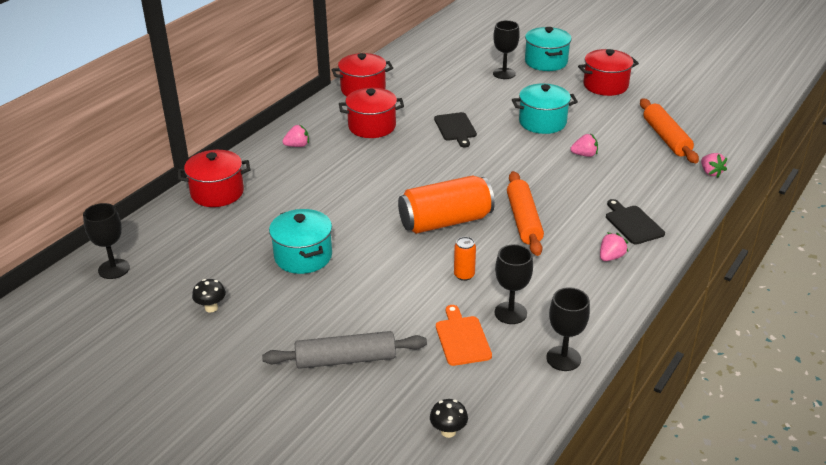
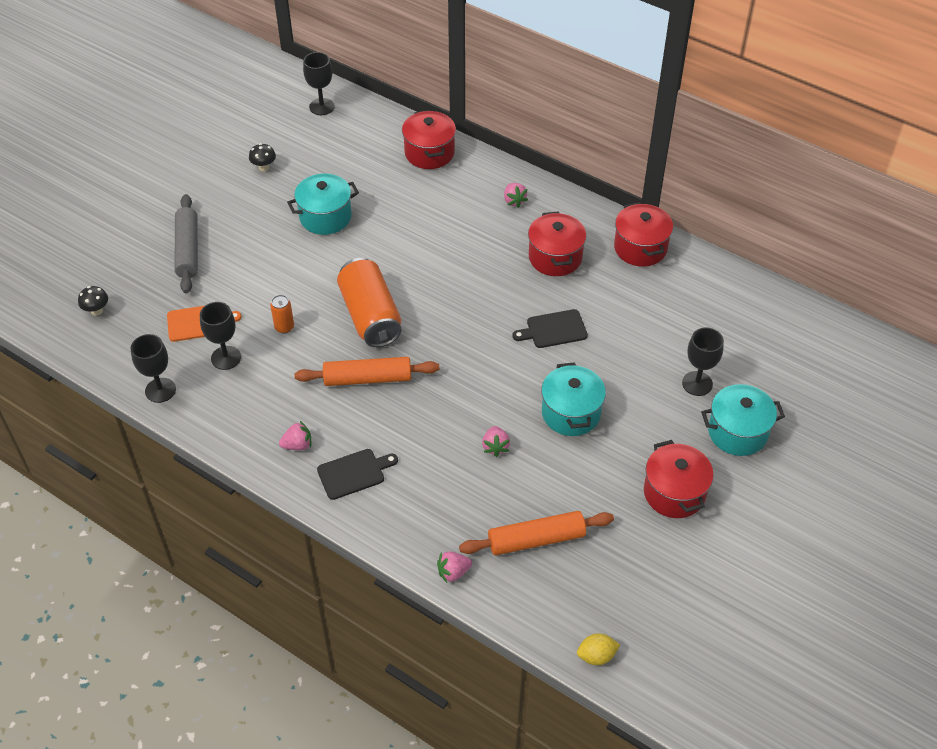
camera: 90 degrees right, 15 degrees up
(611, 257) = (297, 445): pink strawberry -> pink strawberry turned 60 degrees counterclockwise
(751, 117) = (596, 656): none -> yellow lemon

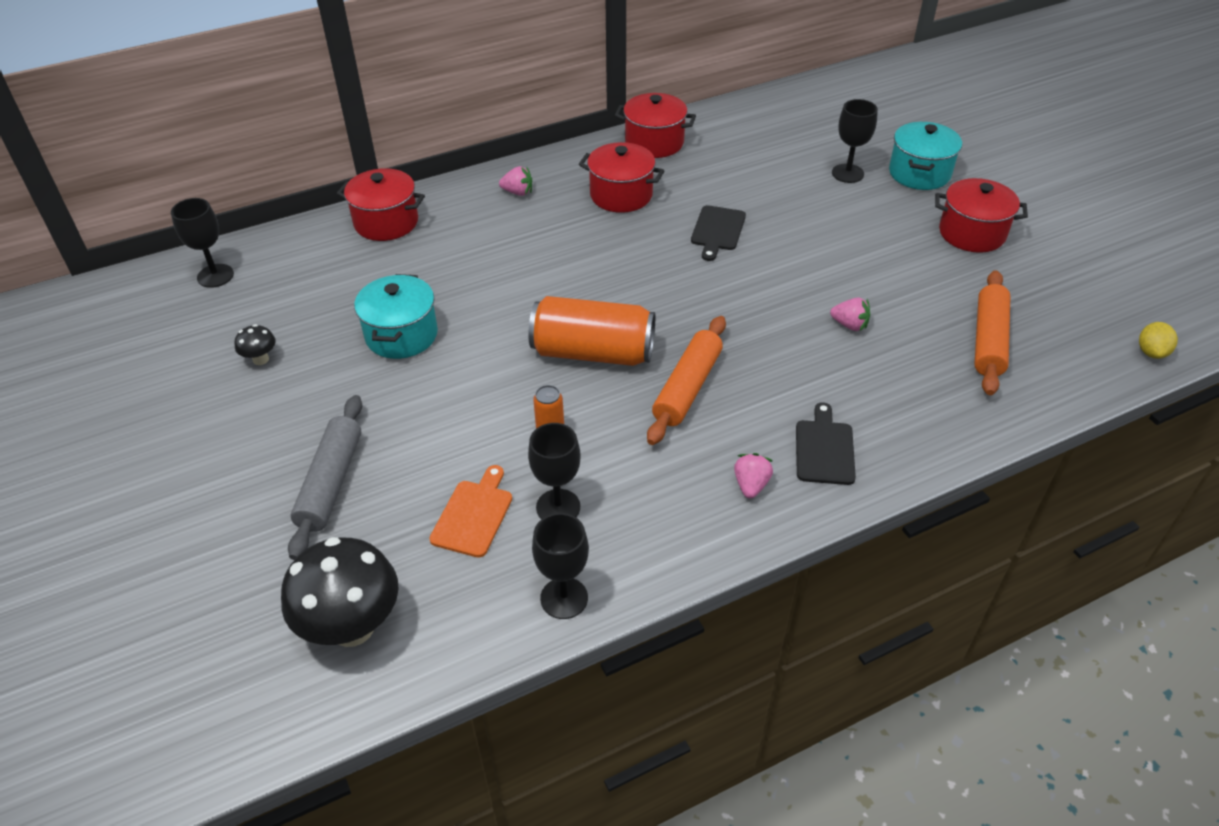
camera: 60 degrees left, 5 degrees down
(96, 311) = (352, 627): black mushroom -> black mushroom, size x2.23
(188, 250) = (331, 482): grey rolling pin -> grey rolling pin turned 75 degrees clockwise
(453, 572) = (1006, 416): pink strawberry -> none
(571, 413) = (835, 259): turquoise pot -> none

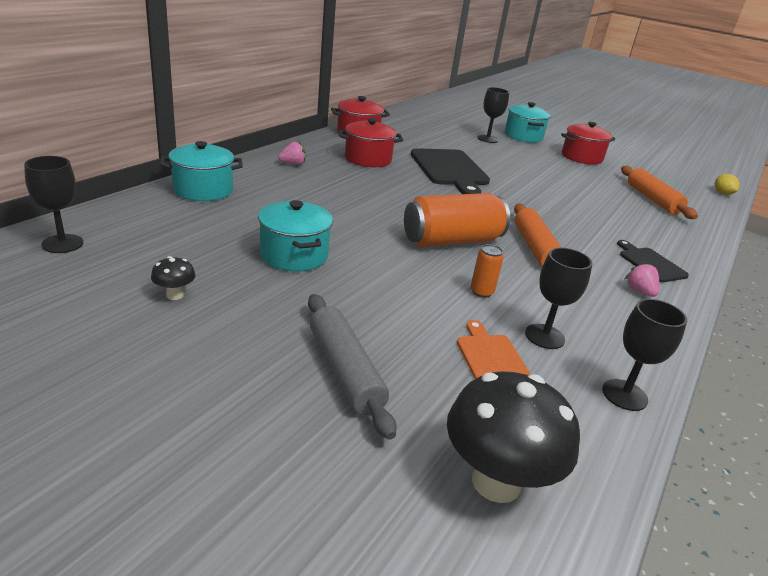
camera: 35 degrees left, 15 degrees down
(386, 222) = (203, 190): red pot -> turquoise pot
(717, 230) = (450, 170): black cutting board -> black cutting board, size x1.83
(849, 325) = (580, 203): pink strawberry -> none

